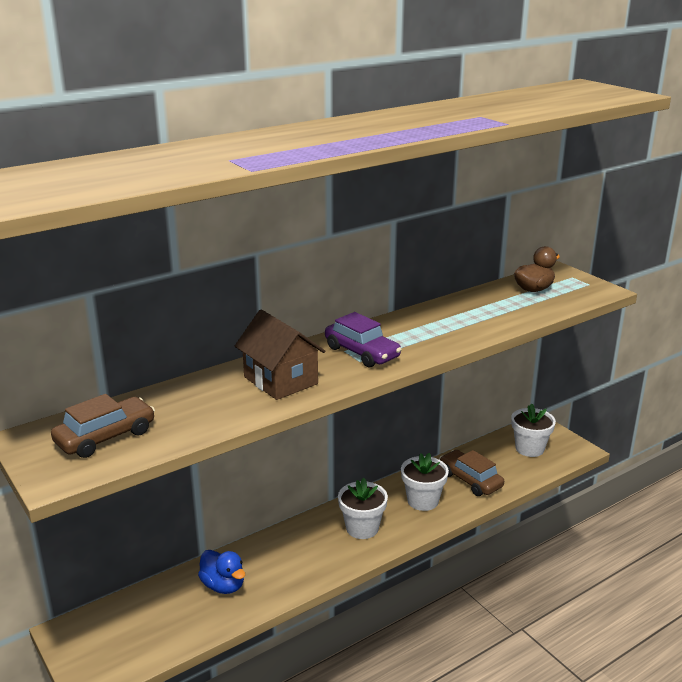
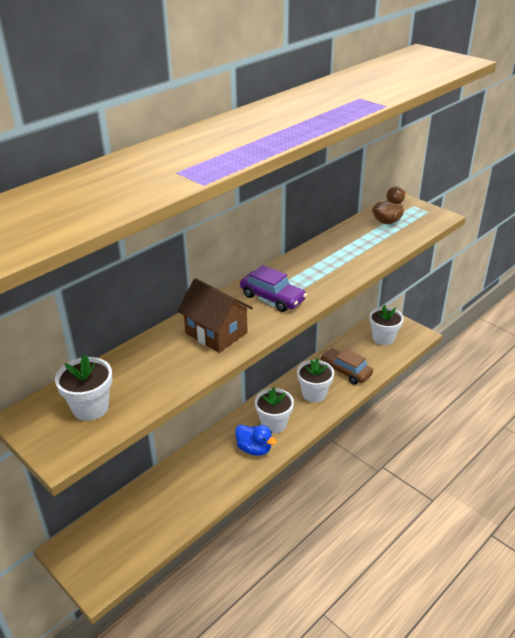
camera: 10 degrees left, 10 degrees up
(105, 437) = (90, 407): brown car -> white flower pot
(223, 586) = (179, 489): blue duck -> blue duck (254, 449)

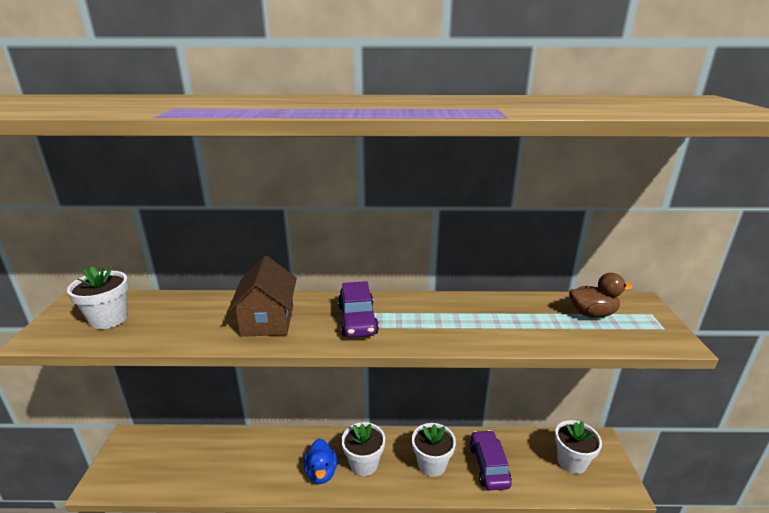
camera: 45 degrees right, 10 degrees down
(345, 371) = (489, 465): brown car -> purple car

